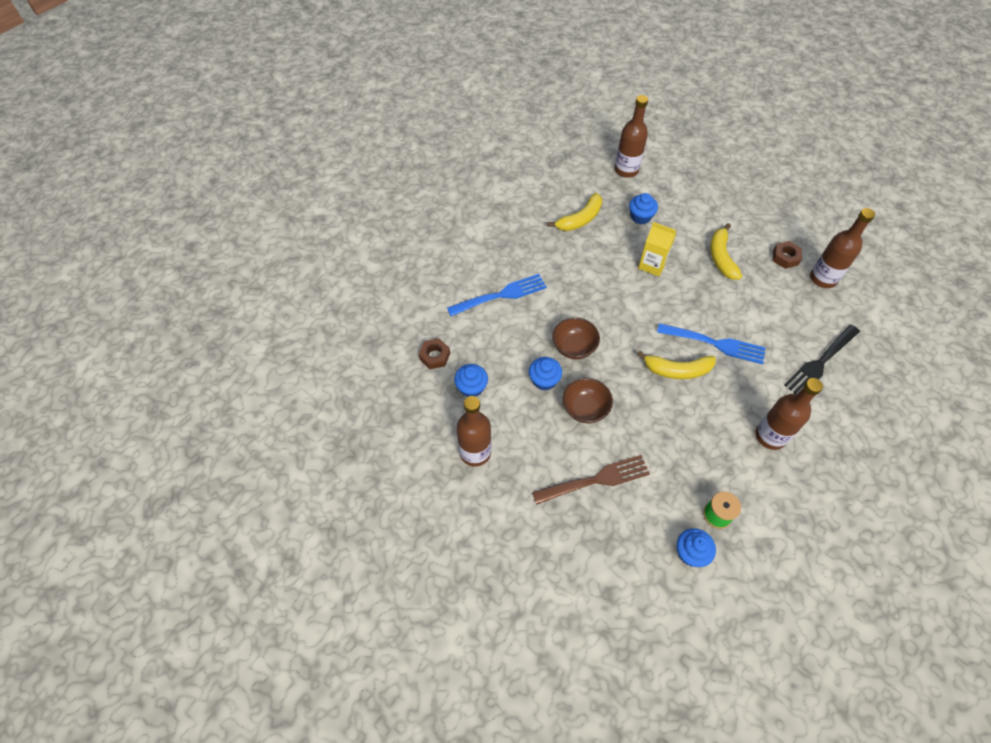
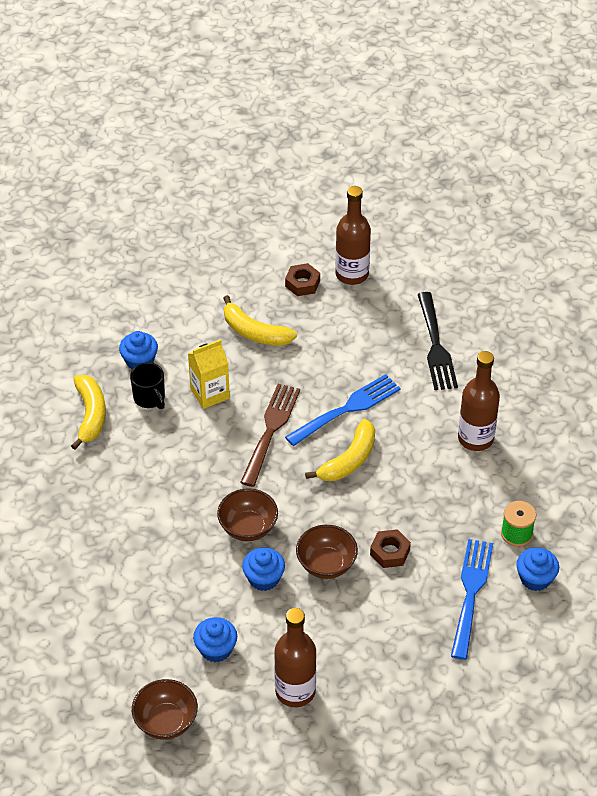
camera: 55 degrees left, 10 degrees down
(400, 394) = (166, 722): none -> brown bowl
(435, 356) = (146, 661): brown nut -> brown nut (390, 552)
(500, 295) = (123, 552): blue fork -> blue fork (471, 594)
(595, 480) = (408, 606): brown fork -> brown fork (270, 431)
(619, 238) = (150, 398): none -> black mug
(626, 170) = (64, 329): brown bottle -> none

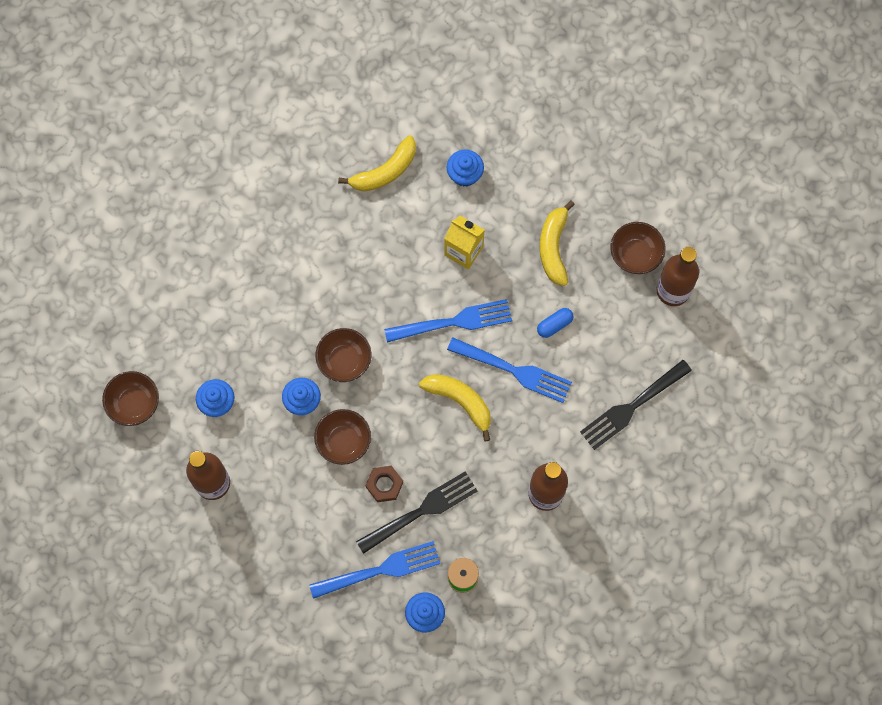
camera: 60 degrees right, 25 degrees up
(150, 398) = (430, 206): black mug -> none
(270, 431) = (453, 322): brown fork -> blue fork
(302, 283) = (635, 255): brown nut -> brown bowl
(325, 363) = (554, 325): none -> blue capsule
(349, 460) = (460, 402): yellow banana -> yellow banana turned 150 degrees counterclockwise
(434, 536) = (420, 512): none -> black fork

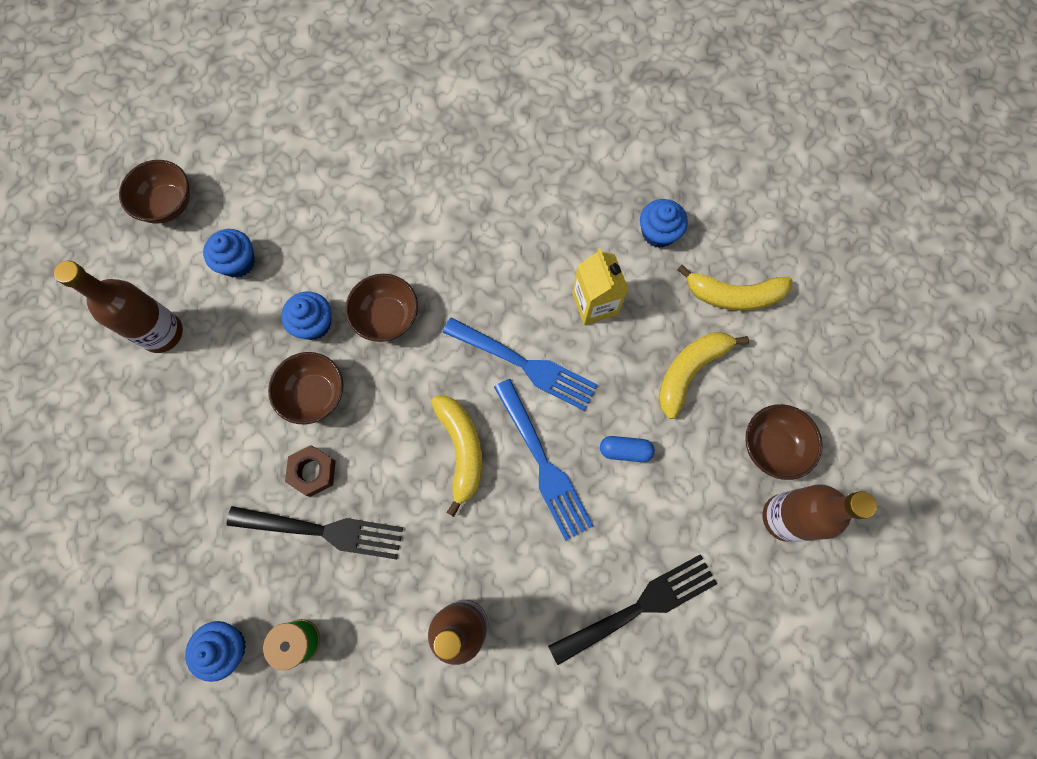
camera: 40 degrees right, 0 degrees up
(379, 570) = (227, 557): blue fork -> none
(385, 171) = (583, 173): yellow banana -> yellow banana (733, 295)
(632, 406) = (638, 608): black fork -> black fork turned 150 degrees clockwise

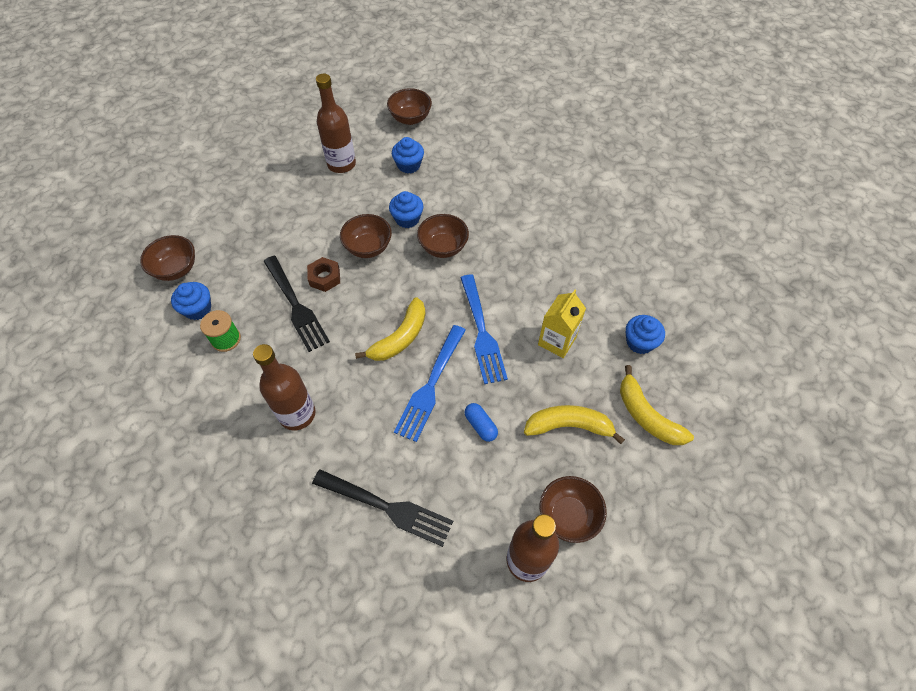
camera: 50 degrees right, 15 degrees down
(141, 637) = (176, 269): none -> brown bowl

